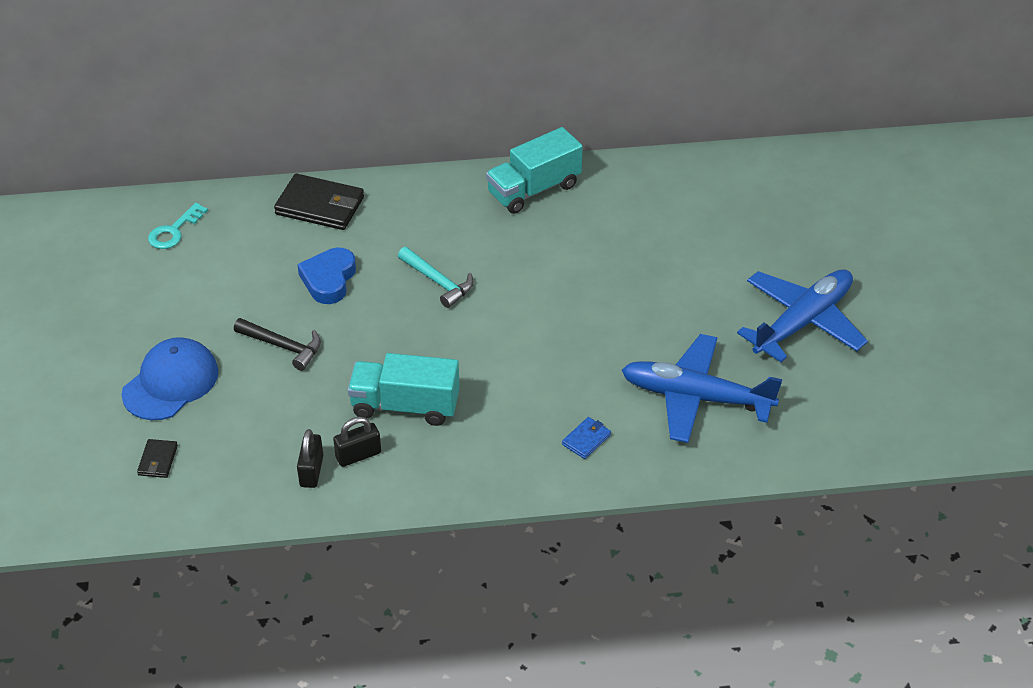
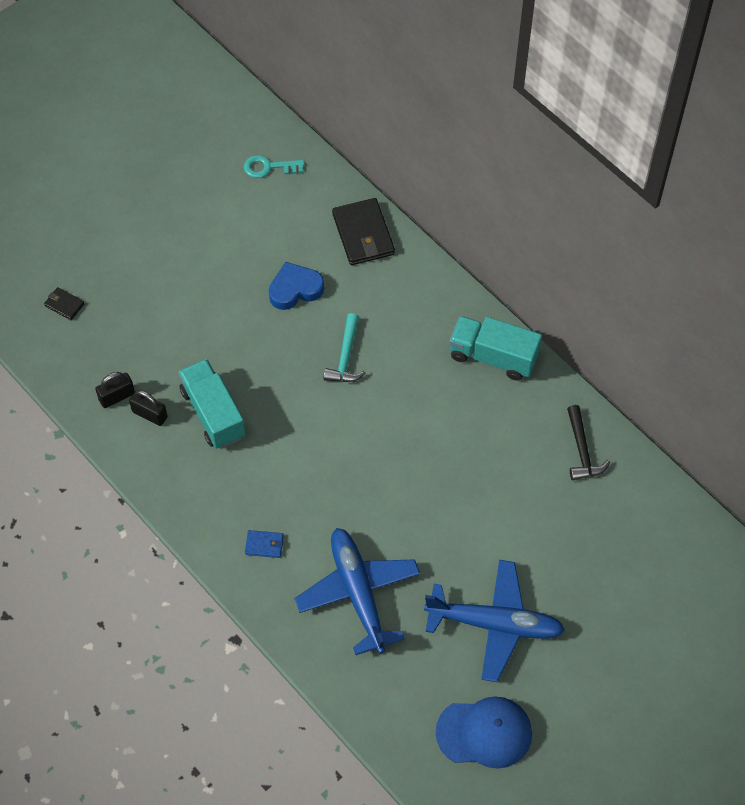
camera: 55 degrees right, 15 degrees up
(158, 460) = (64, 305): black wallet -> black wallet turned 60 degrees clockwise
(171, 382) = (133, 264): blue cap -> blue cap (484, 733)
(283, 346) = (212, 305): black hammer -> black hammer (582, 450)

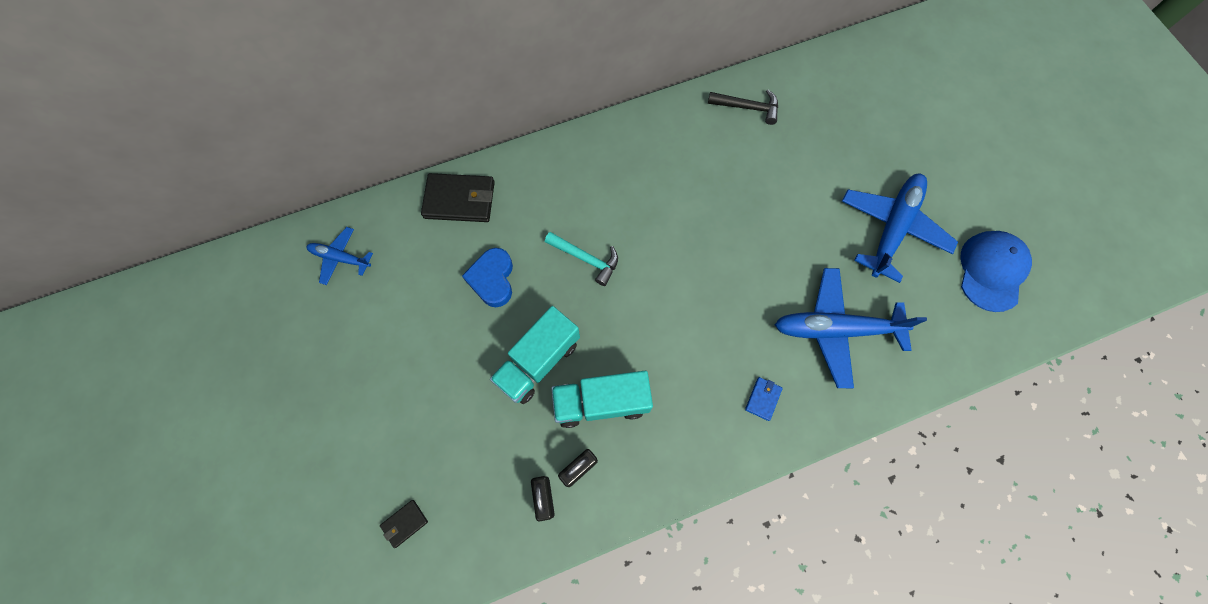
camera: 70 degrees left, 10 degrees up
(269, 167) = (340, 258): turquoise key -> blue plane
(493, 356) = (633, 140): turquoise truck -> turquoise truck (538, 361)

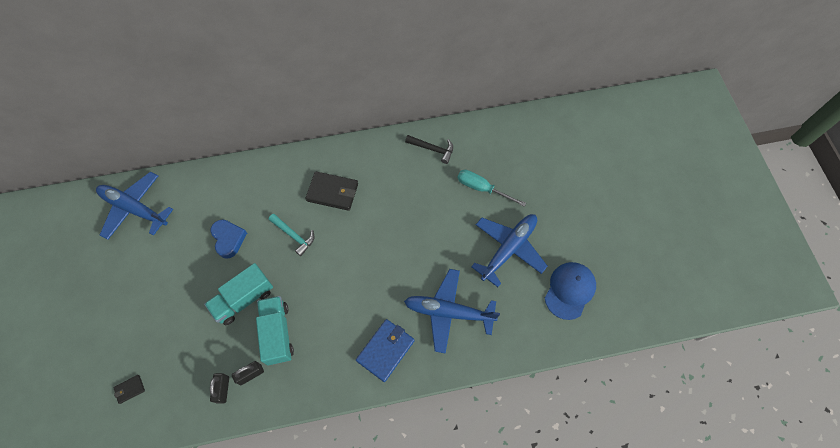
camera: 10 degrees right, 5 degrees down
(340, 258) = (134, 208): blue plane -> blue plane, size x1.86
(460, 200) = (221, 182): black wallet -> black wallet (333, 192)
(492, 279) = (228, 239): blue heart -> blue heart turned 150 degrees clockwise
(601, 402) = (277, 333): turquoise truck -> turquoise truck turned 75 degrees clockwise
(763, 399) = (385, 350): blue wallet -> blue wallet, size x2.03
(831, 151) = (482, 188): none -> turquoise screwdriver

